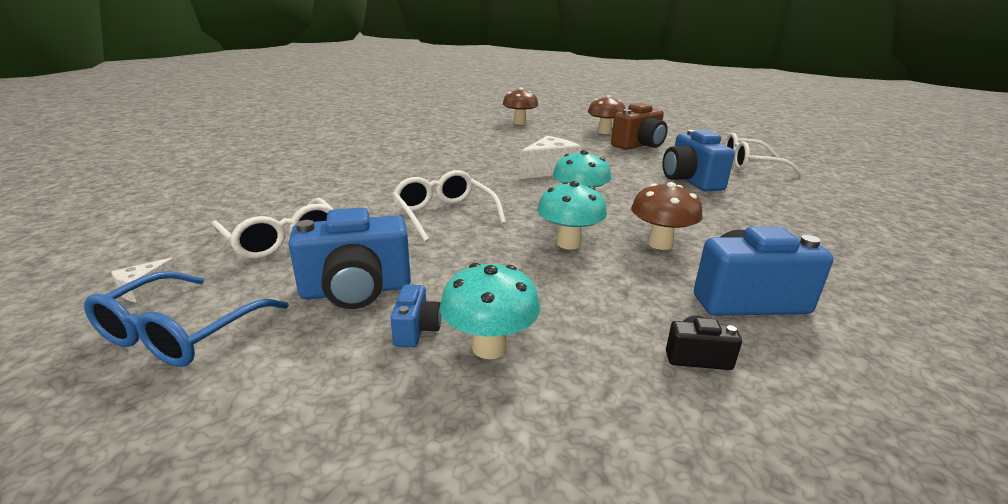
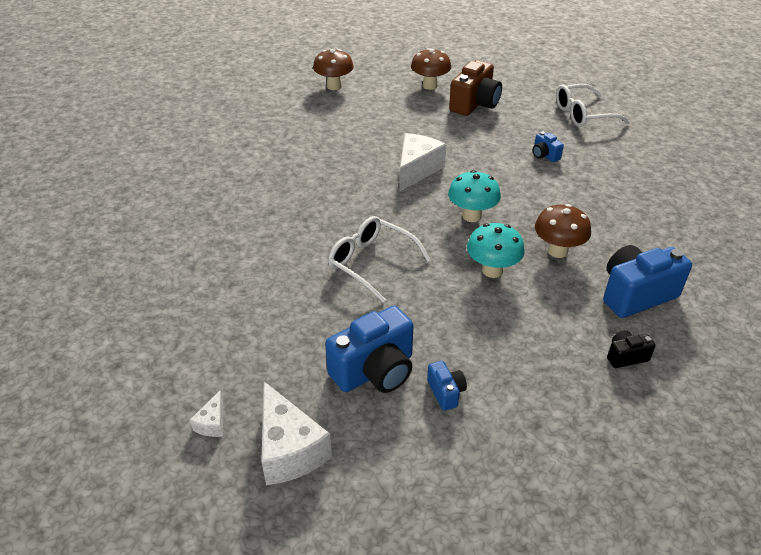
camera: 20 degrees left, 15 degrees up
(181, 333) = (289, 449): blue glasses -> white cheese
(282, 240) = (263, 335): white glasses -> none
(489, 347) = (502, 391): turquoise mushroom -> none
(690, 181) = (544, 155): blue camera -> blue camera, size x0.49

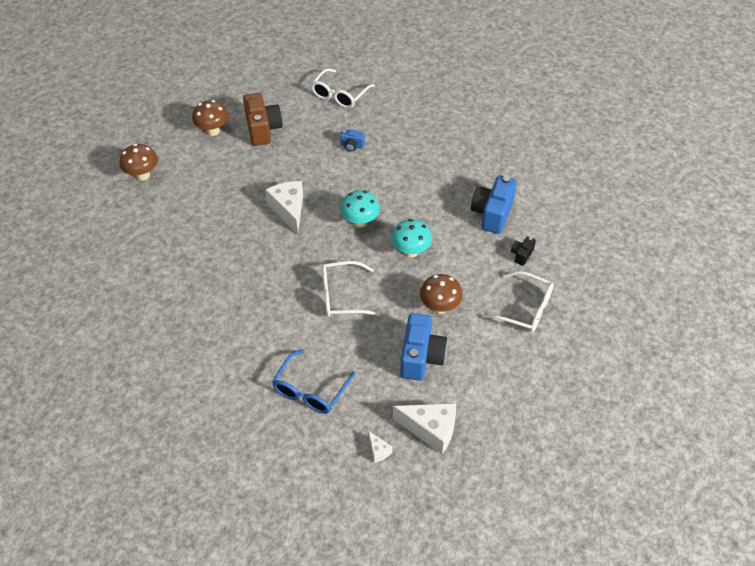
camera: 45 degrees left, 10 degrees up
(233, 318) = (310, 390): none -> blue glasses
(446, 392) = (466, 340): blue camera -> none
(557, 251) = (429, 213): brown mushroom -> brown mushroom (439, 307)
(561, 414) = (525, 308): none -> white glasses

